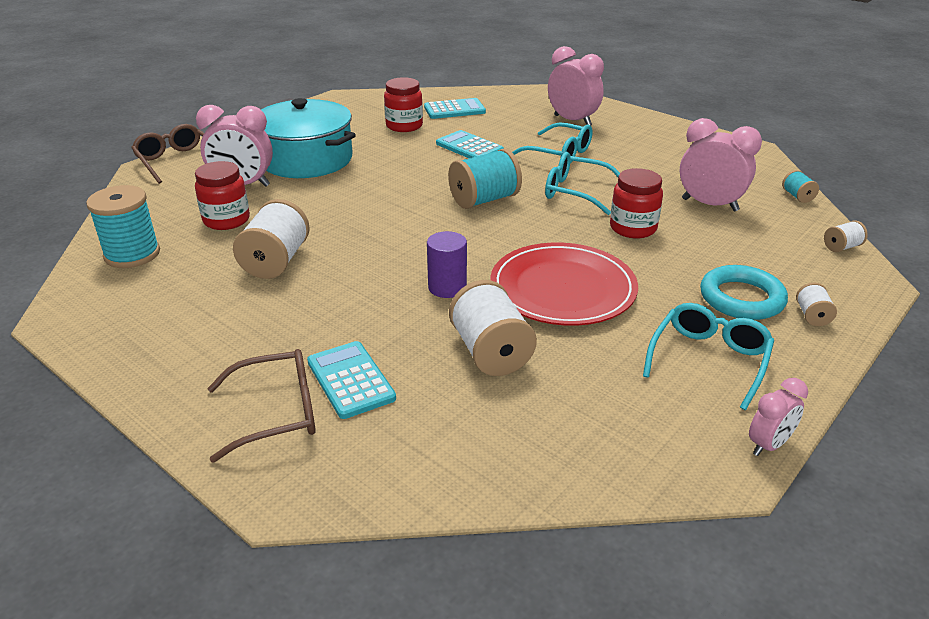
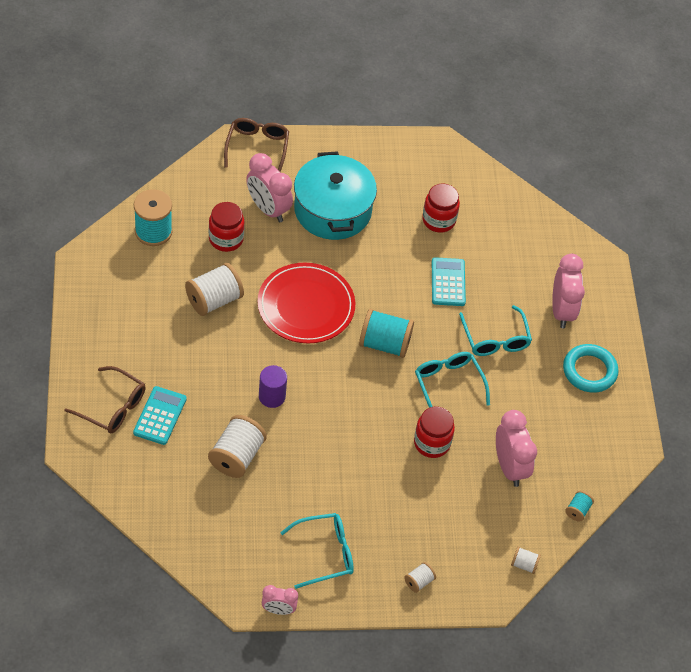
camera: 40 degrees right, 20 degrees up
(454, 110) = (499, 227): turquoise calculator -> none
(562, 289) = (325, 450): red plate -> red plate (306, 306)
(741, 298) = (403, 539): turquoise ring -> turquoise ring (589, 371)

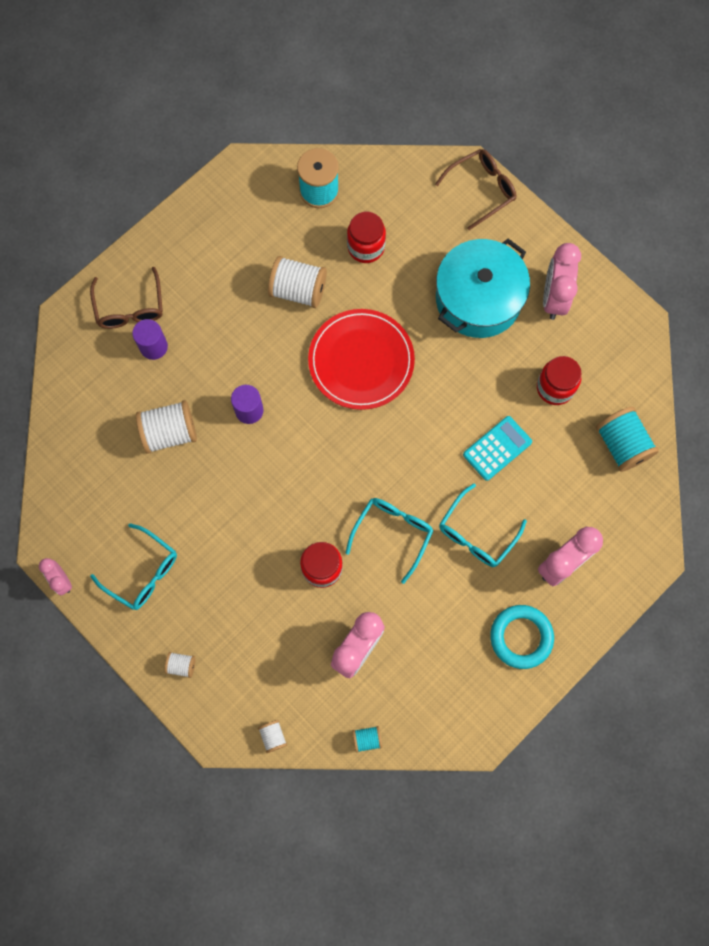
camera: 55 degrees right, 20 degrees up
(160, 416) = (153, 347): turquoise calculator -> purple cylinder
(268, 209) = (428, 251): pink clock -> pink clock (554, 298)
(384, 344) = (384, 451): turquoise spool -> turquoise spool (622, 445)

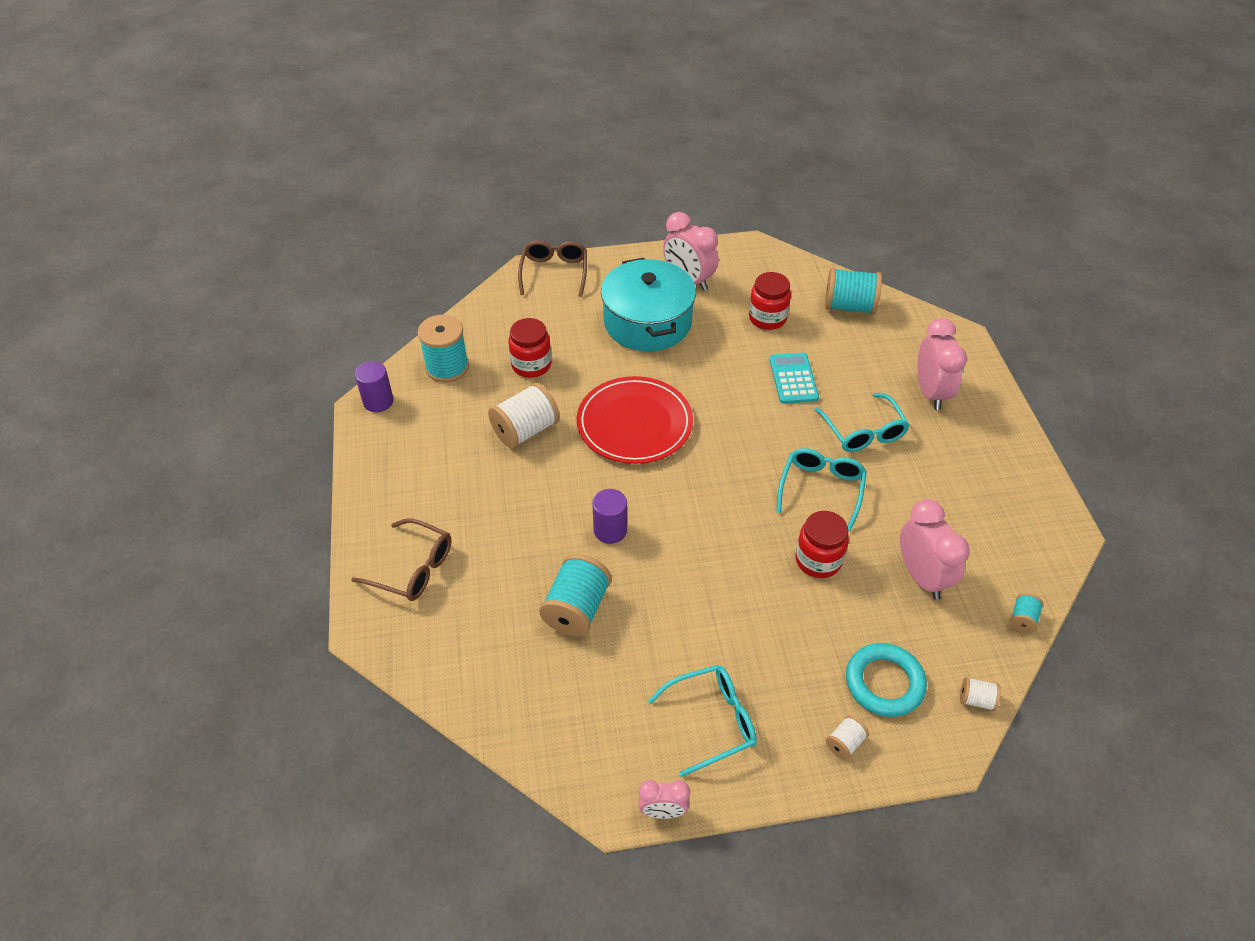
camera: 55 degrees left, 25 degrees down
(153, 347) = (473, 571): purple cylinder -> purple cylinder (378, 401)
(169, 433) = (576, 609): white spool -> turquoise spool
(392, 534) = (821, 489): turquoise glasses -> turquoise glasses turned 45 degrees clockwise
(521, 637) = (983, 453): turquoise ring -> turquoise ring (884, 683)

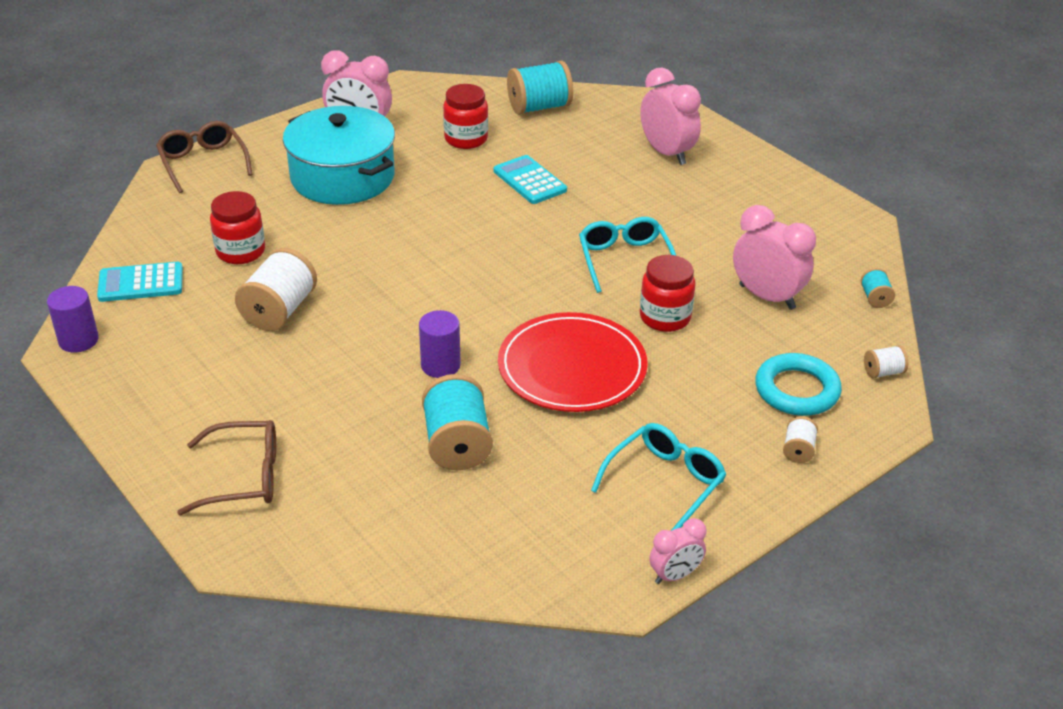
camera: 30 degrees left, 10 degrees down
(447, 367) = (141, 283): turquoise spool -> turquoise calculator
(634, 423) = (396, 267): red plate -> red plate (572, 367)
(863, 432) = (629, 202): turquoise glasses -> none

